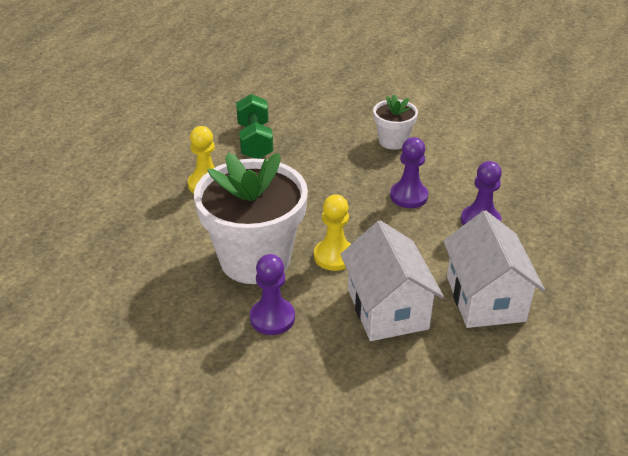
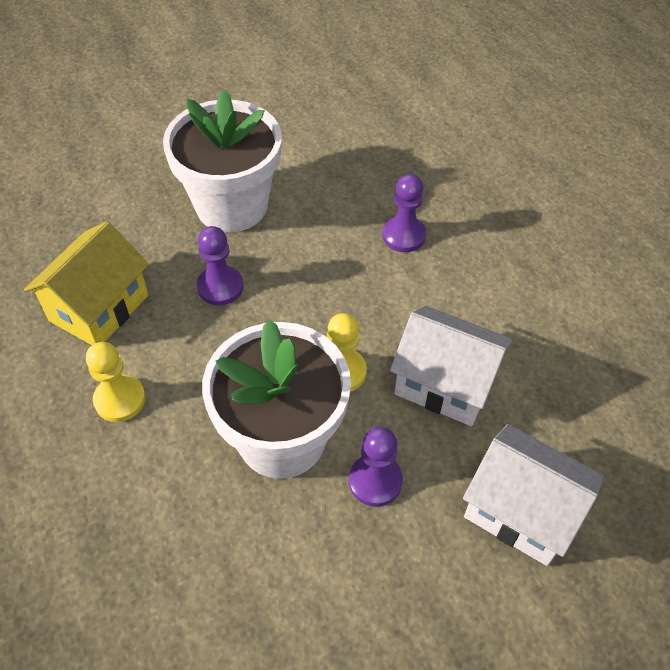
camera: 50 degrees left, 15 degrees up
(255, 141) = (99, 308): green dumbbell -> yellow house
(393, 141) = (231, 205): white flower pot -> white flower pot, size x2.02
(408, 196) = (320, 256): purple pawn -> purple pawn (220, 287)
(485, 298) = (494, 308): white house -> white house (521, 511)

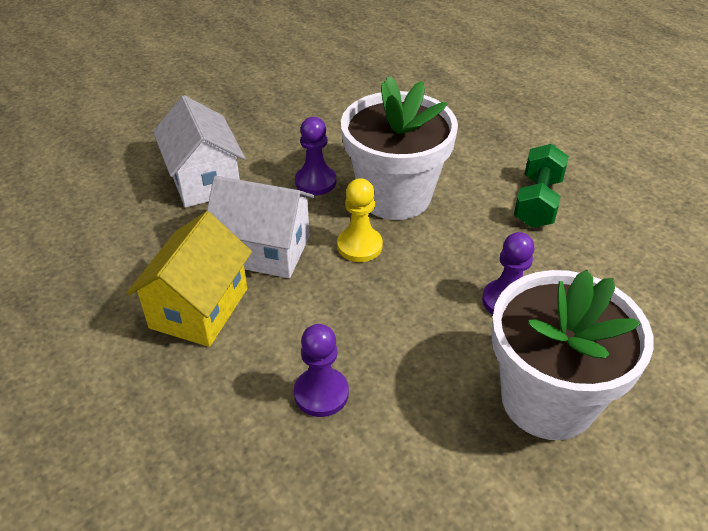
camera: 170 degrees right, 10 degrees down
(99, 308) = (610, 264): yellow house -> yellow house (199, 308)
(120, 399) = (537, 202): yellow pawn -> green dumbbell
(521, 511) = (204, 180): white house -> white house turned 45 degrees clockwise

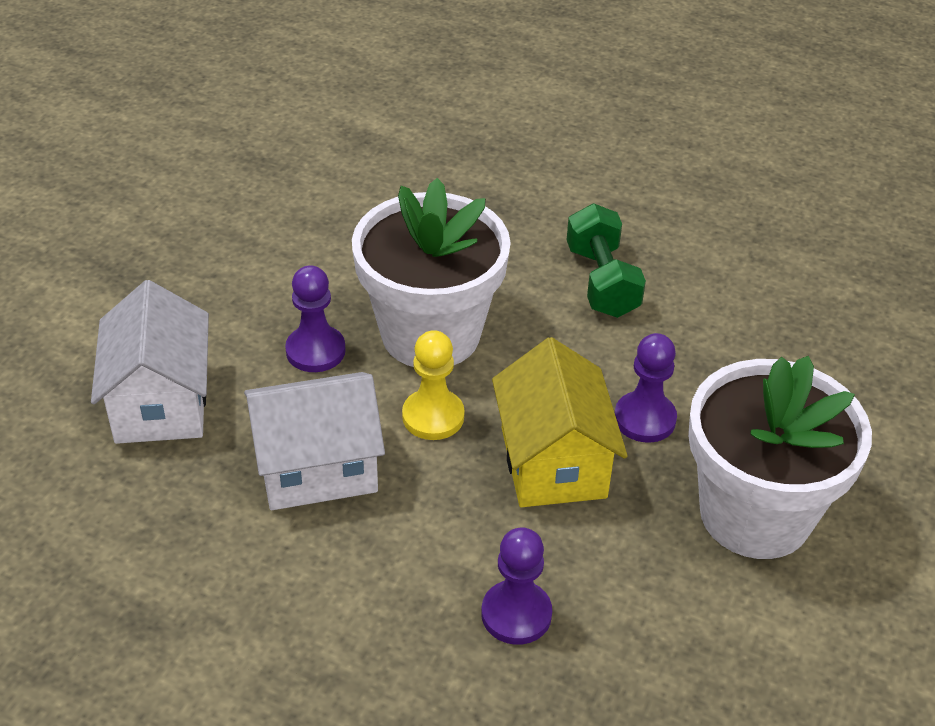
camera: 30 degrees left, 0 degrees up
(199, 308) = (291, 576): yellow house -> yellow house (553, 462)
(204, 180) = (160, 403): white house -> white house turned 45 degrees clockwise

